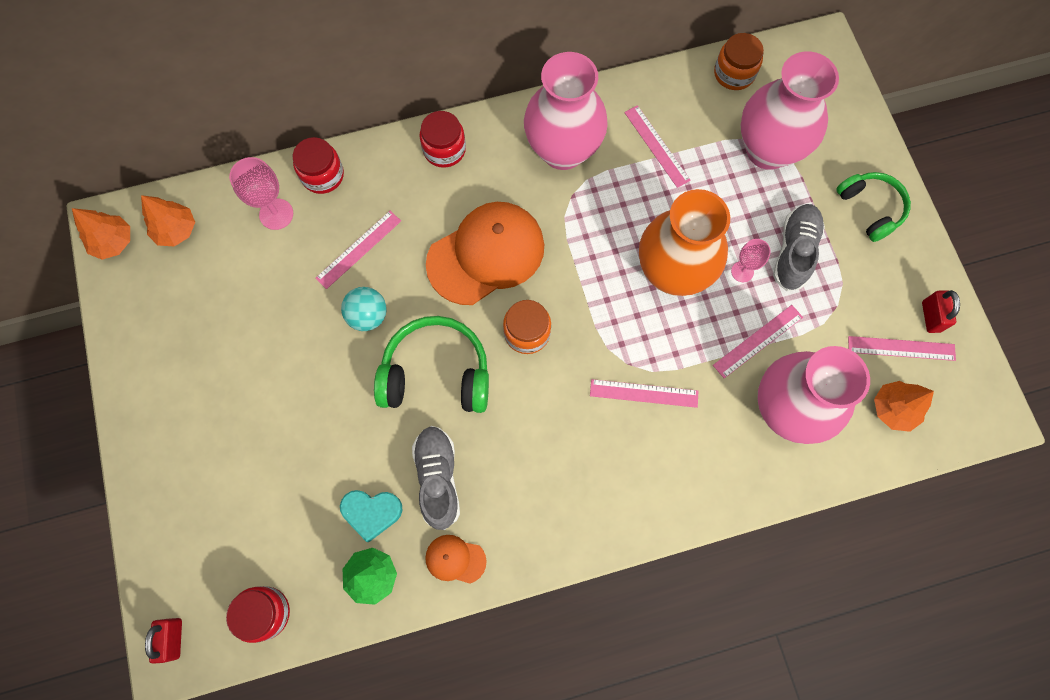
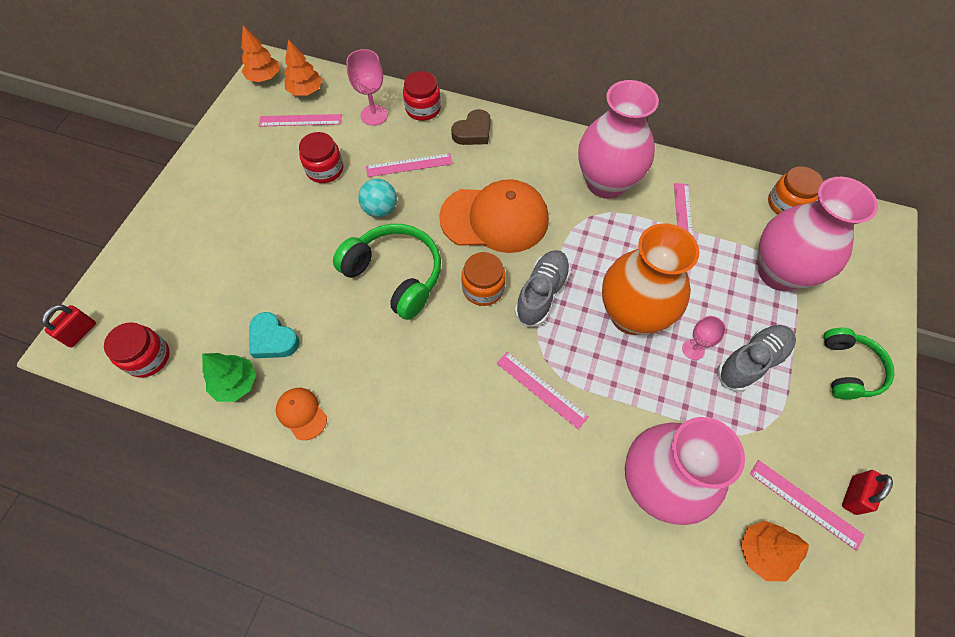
camera: 35 degrees right, 10 degrees down
(395, 171) = (473, 132): none -> brown heart
(438, 478) = (337, 347): grey shoe -> grey shoe (541, 293)
(444, 149) = (518, 137): red jar -> red jar (325, 169)
(758, 341) = (669, 411): pink ruler -> pink ruler (300, 120)

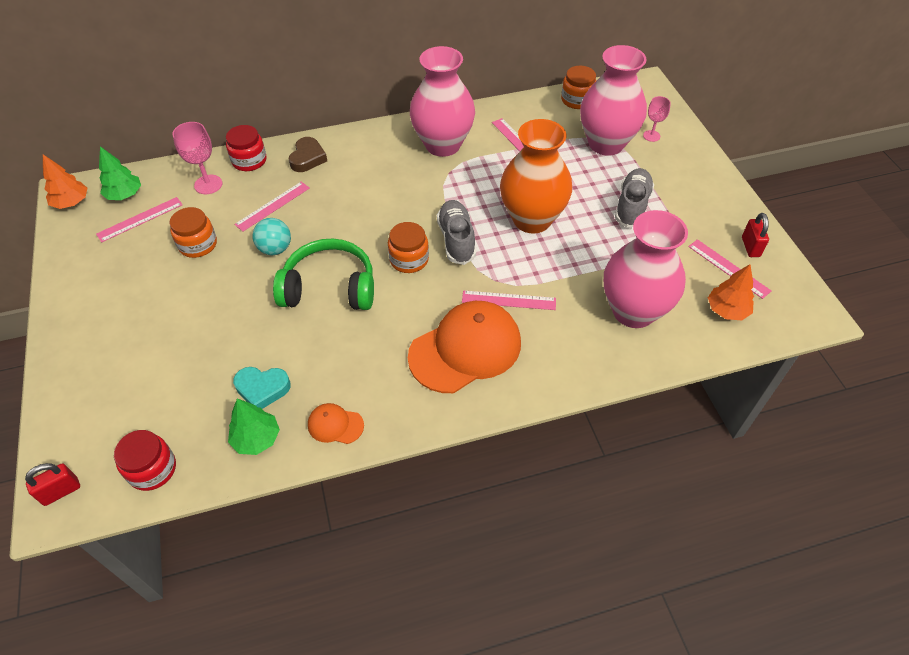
camera: 35 degrees left, 10 degrees down
(80, 332) = (61, 491): red padlock -> red padlock turned 60 degrees clockwise
(306, 91) = (125, 195): orange tree -> green tree
(325, 169) = (198, 244): red jar -> orange jar
(495, 219) = (377, 209): orange cap -> orange cap (465, 349)
(693, 349) = (590, 218): pink goblet -> pink goblet (651, 136)
(805, 504) = (728, 268): pink ruler -> pink ruler turned 45 degrees clockwise
(848, 369) = (691, 178): green headphones -> none

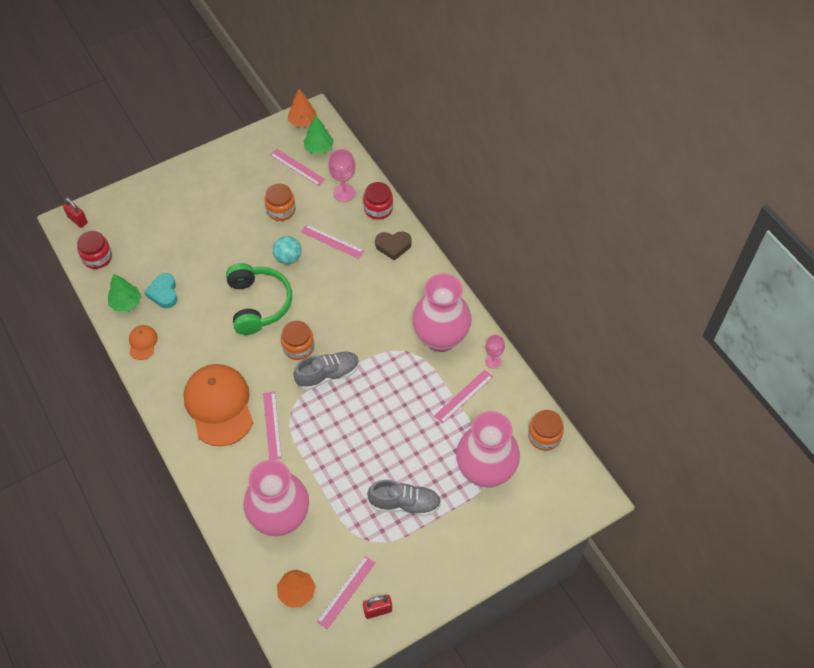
camera: 75 degrees right, 5 degrees up
(465, 349) = (219, 405): orange cap -> orange cap turned 150 degrees counterclockwise
(532, 219) = (366, 425): orange vase -> none
(651, 136) = (510, 511): pink goblet -> pink goblet (493, 361)

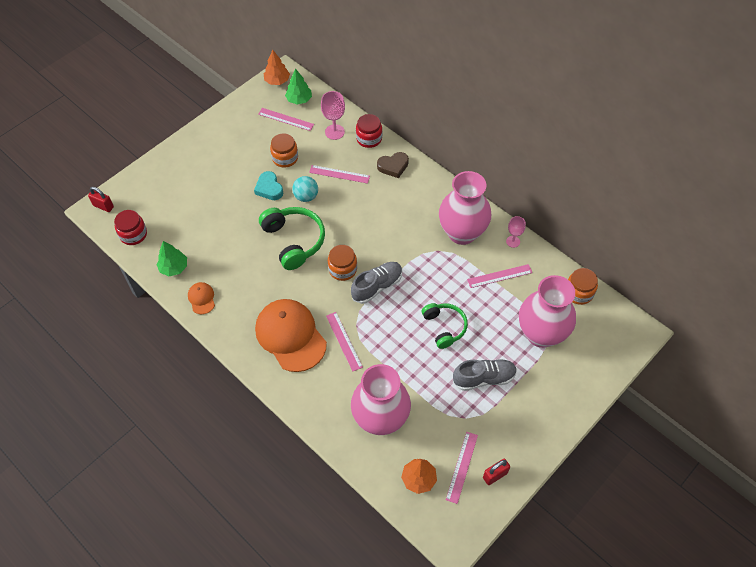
camera: 15 degrees left, 0 degrees up
(163, 293) = (205, 251): turquoise heart -> turquoise heart (269, 188)
(383, 437) = (444, 327): none -> green headphones
(464, 396) = (499, 276): pink ruler -> pink ruler turned 45 degrees clockwise

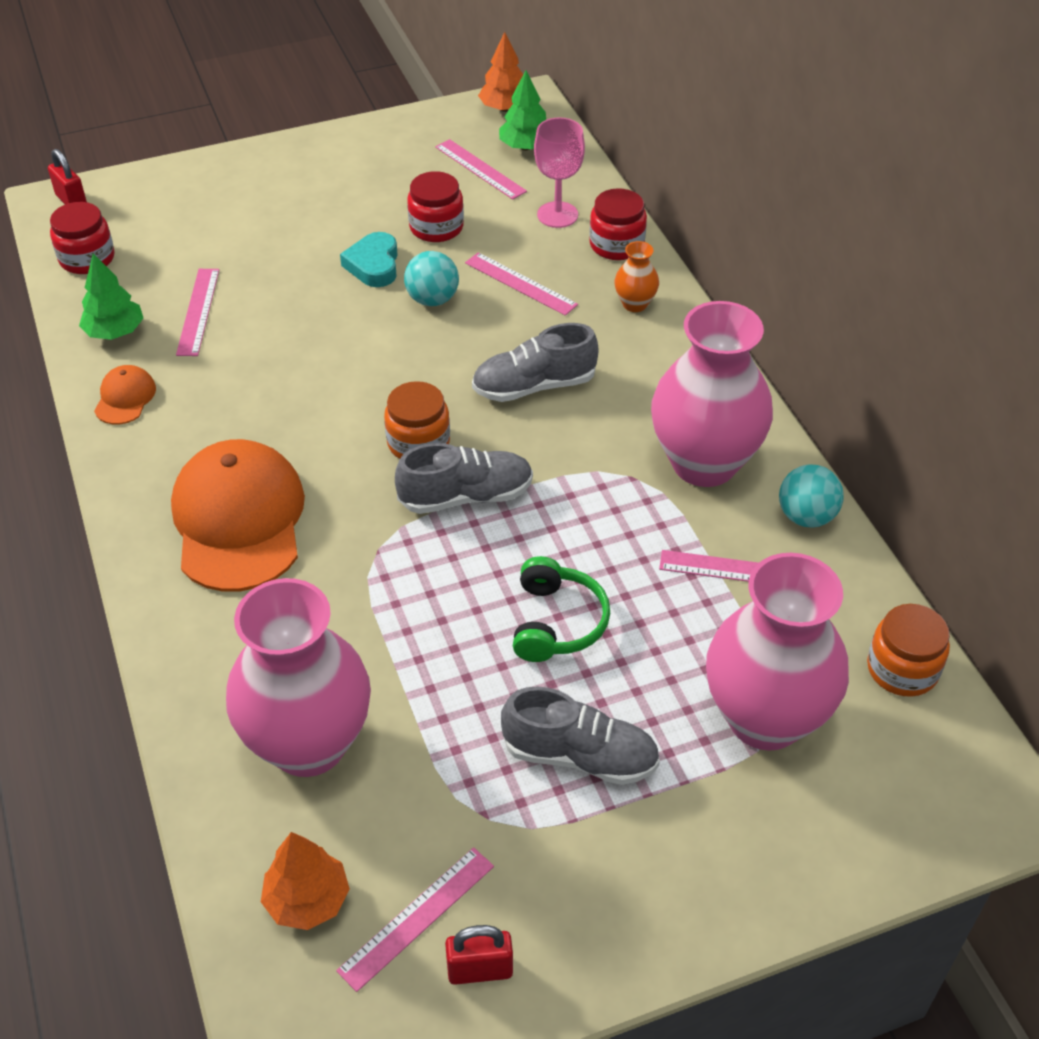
camera: 25 degrees right, 10 degrees down
(285, 158) = (436, 227): orange jar -> red jar
(293, 241) = (358, 363): green headphones -> none
(344, 341) = (334, 568): pink ruler -> pink ruler (198, 311)
(374, 223) = (534, 386): none -> grey shoe
(393, 166) = (635, 304): brown heart -> orange vase
(513, 241) = (806, 516): pink goblet -> turquoise ball

